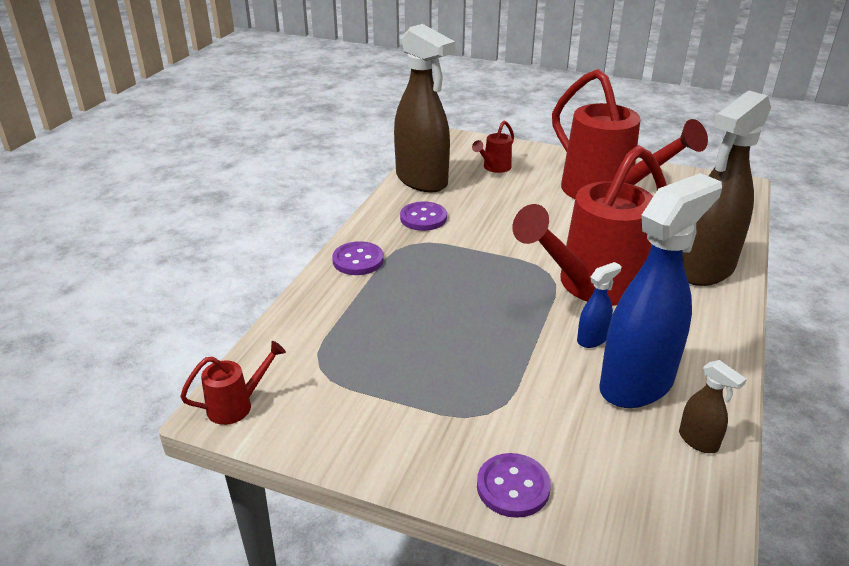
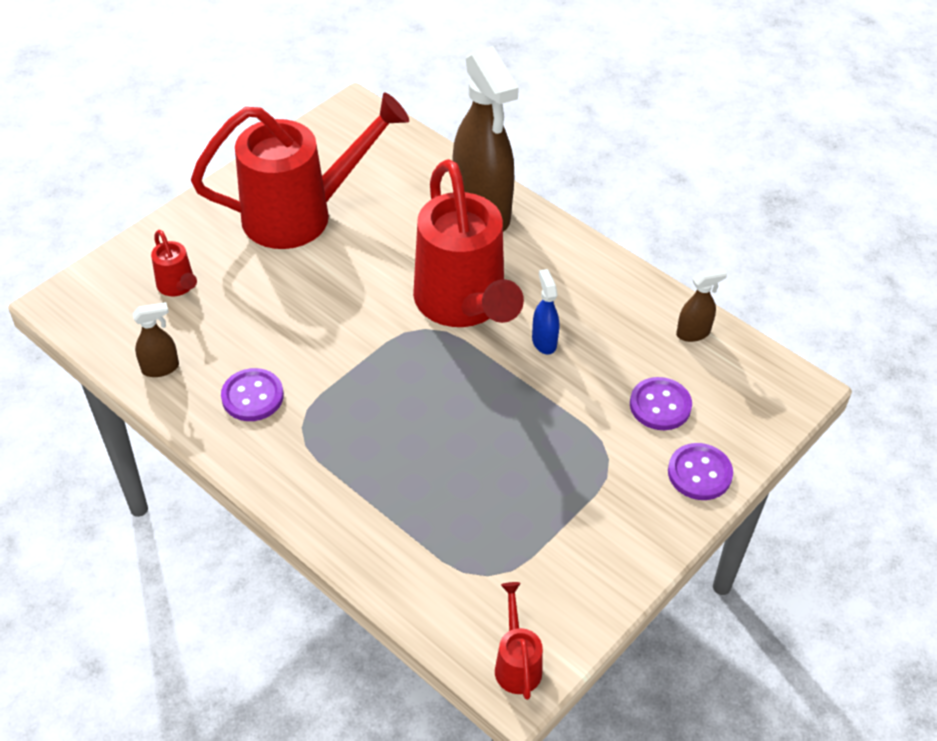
camera: 70 degrees left, 15 degrees up
(358, 260) = (308, 488): purple button -> purple button (660, 405)
(422, 181) = (161, 368): brown spray bottle -> brown spray bottle, size x0.42
(637, 384) = (614, 338): blue spray bottle -> none

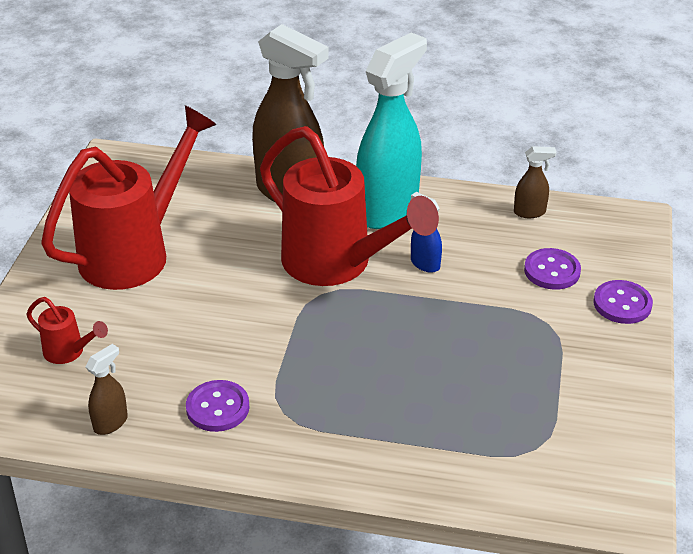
camera: 30 degrees left, 10 degrees down
(517, 663) = (616, 500): red watering can -> none
(557, 269) = (388, 210): none -> turquoise spray bottle
(693, 333) = (530, 212): brown spray bottle -> brown spray bottle turned 45 degrees clockwise

